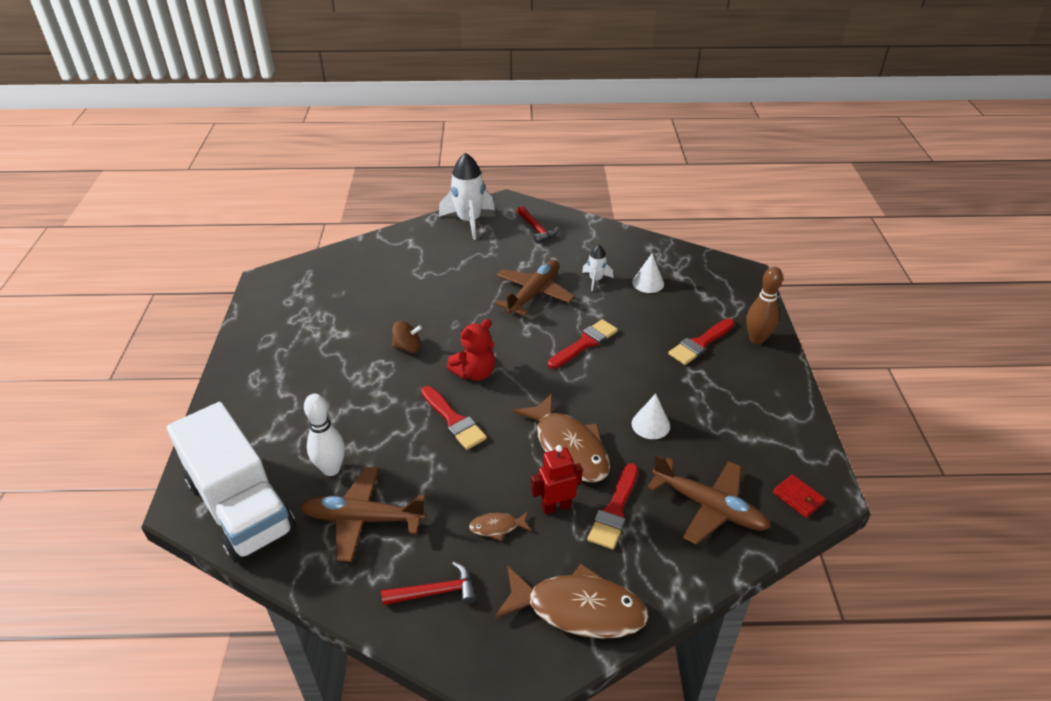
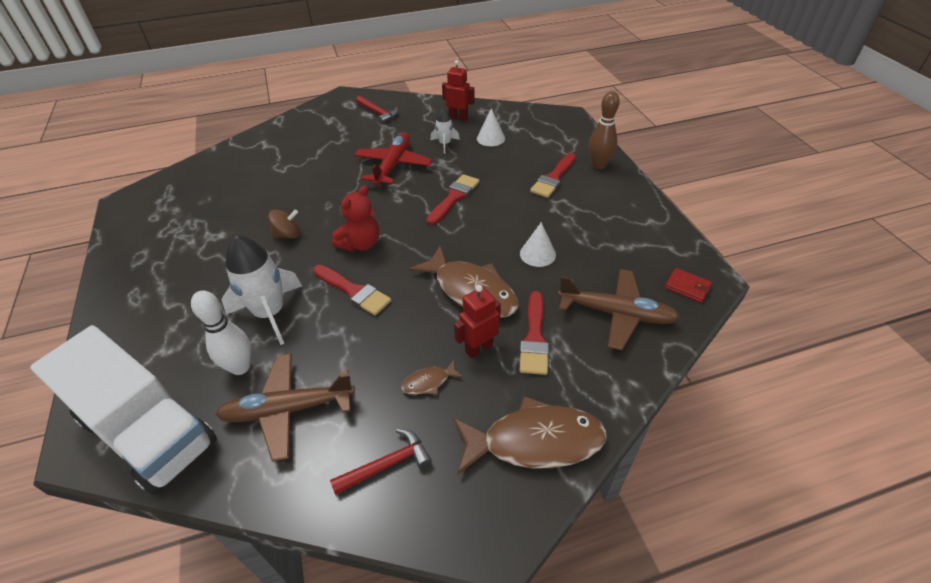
camera: 15 degrees left, 5 degrees up
(469, 221) = (314, 117): white rocket -> white rocket (270, 313)
(533, 294) = (393, 165): brown plane -> red plane
(621, 252) = (458, 118): none -> red robot

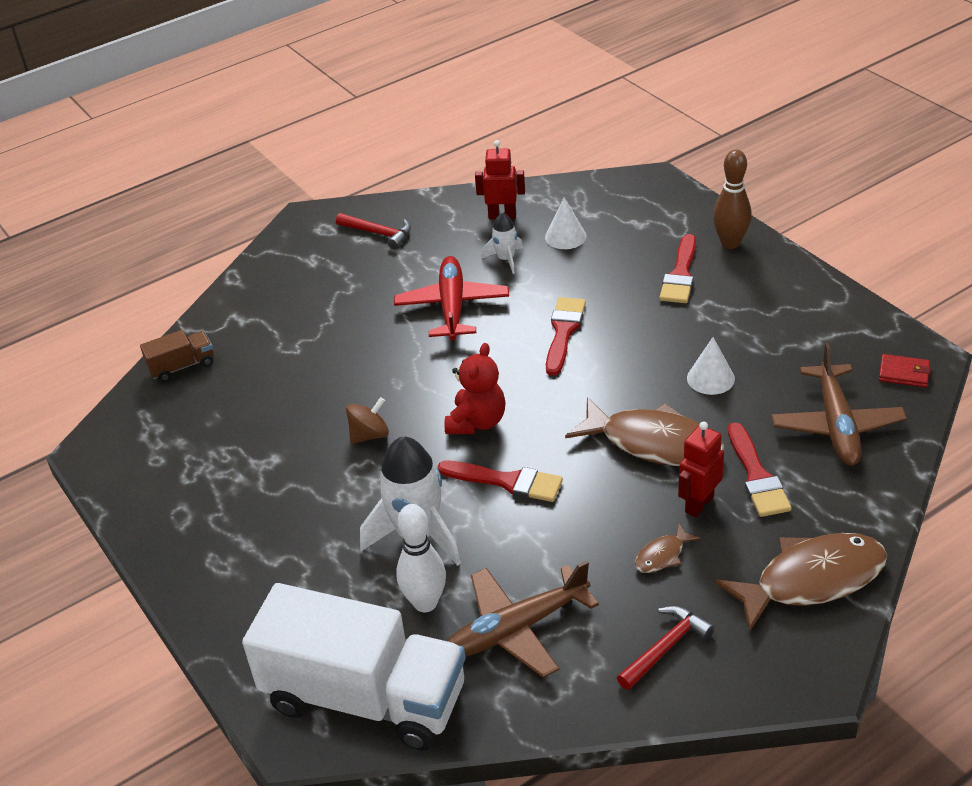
camera: 15 degrees left, 5 degrees down
(212, 164) = (182, 366): none -> brown truck
(616, 313) = (836, 424): brown plane -> brown plane turned 90 degrees clockwise

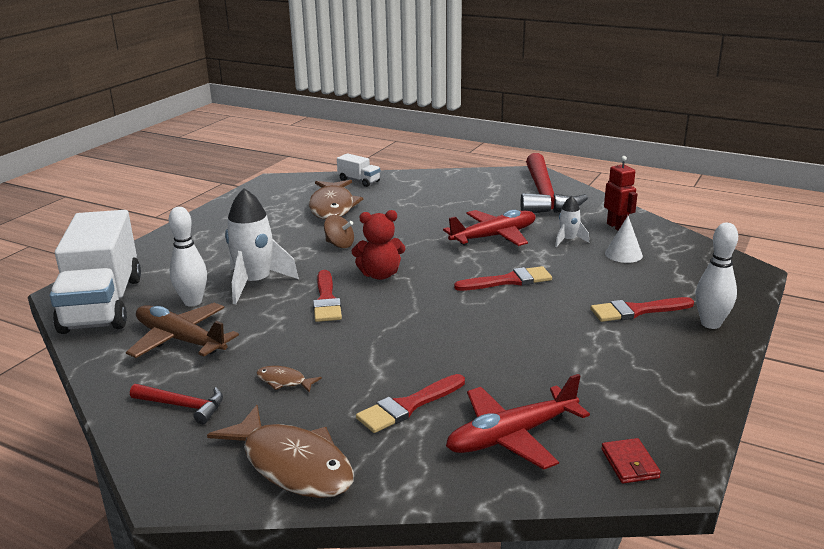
camera: 60 degrees right, 15 degrees down
(182, 366) = (359, 181): brown truck -> white truck
(378, 233) = (544, 195): red hammer -> red hammer, size x2.09
(653, 443) = (412, 347): brown fish -> brown fish (332, 207)
(699, 504) = (353, 385): red robot -> none
(710, 378) = (515, 355): white cone -> none
(730, 243) = (710, 324): brown bowling pin -> white bowling pin
(836, 424) = (512, 436): brown plane -> red plane

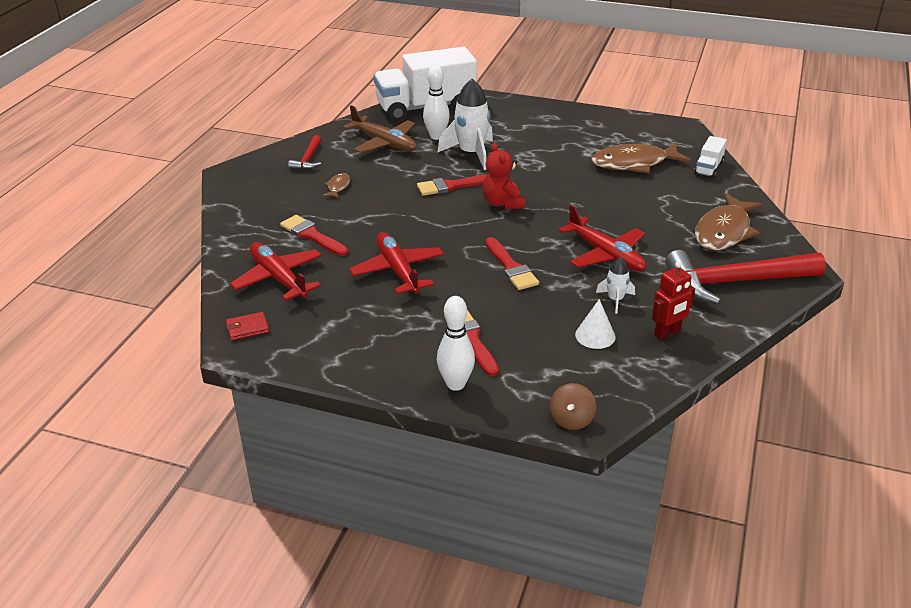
camera: 80 degrees right, 10 degrees up
(181, 340) = (384, 143): brown plane -> brown plane turned 105 degrees clockwise
(292, 465) = (251, 203): brown fish -> brown fish (724, 231)
(339, 245) = (553, 178): brown spinning top -> brown spinning top (571, 419)
(506, 345) = (398, 271): none -> red plane

